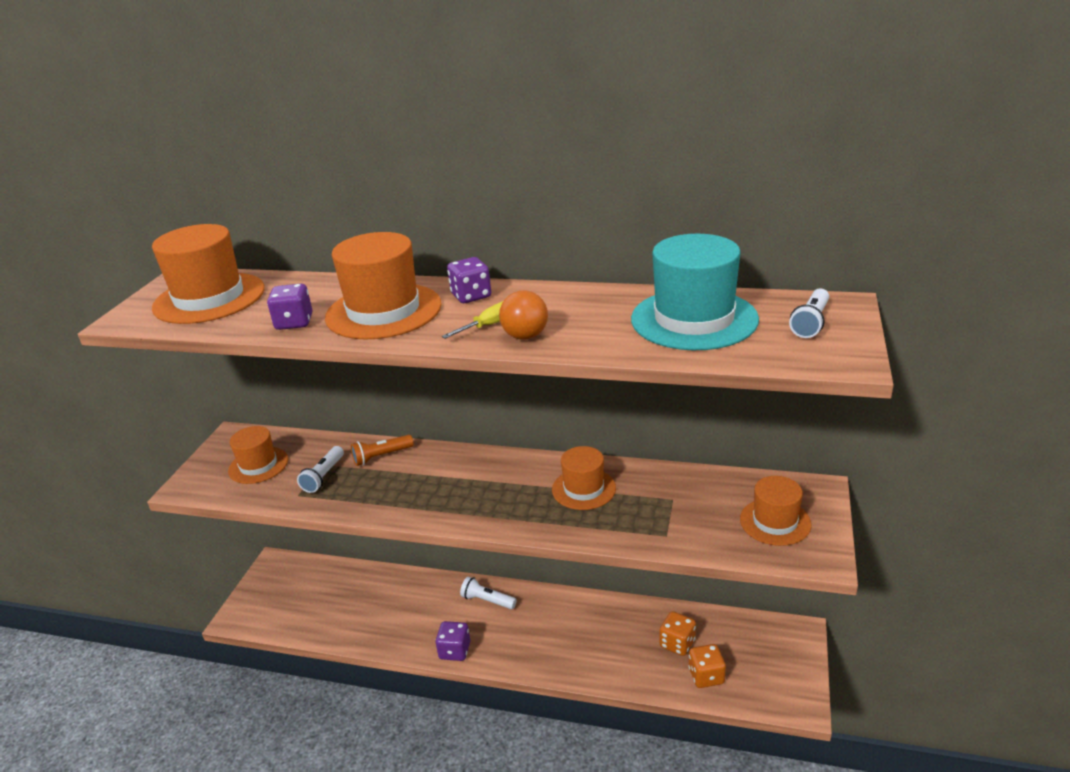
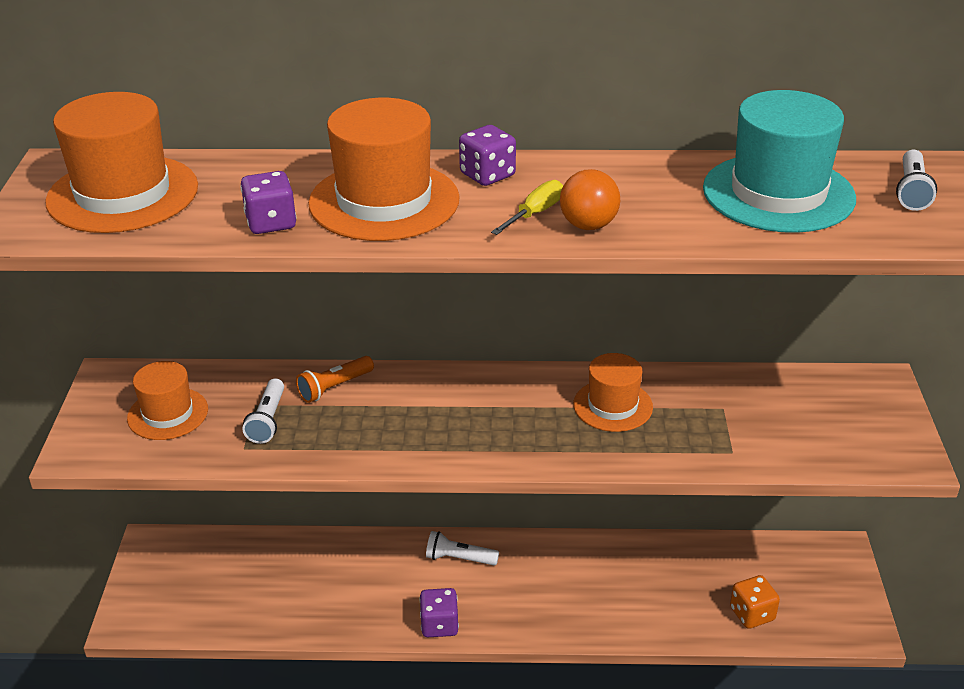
camera: 15 degrees left, 5 degrees up
(677, 643) = (707, 581): orange dice -> none
(775, 522) = (848, 424): orange hat -> none

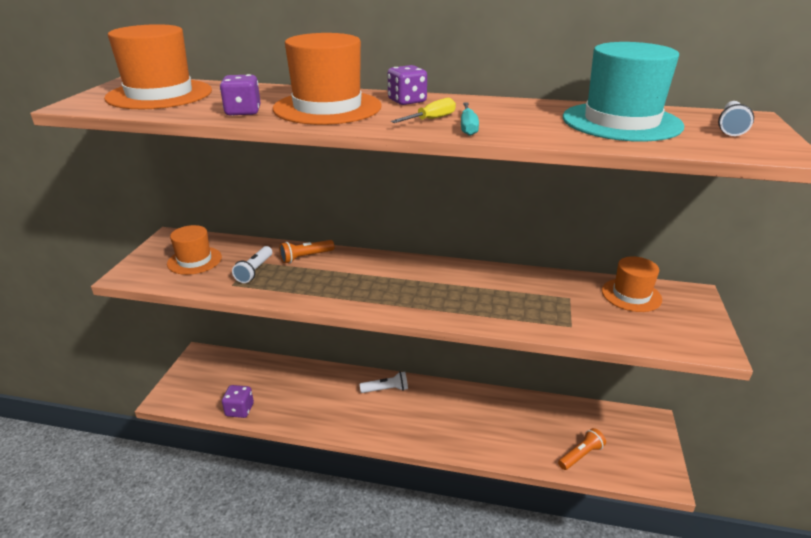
camera: 10 degrees right, 5 degrees down
(439, 625) = (361, 430): purple dice -> purple dice (239, 410)
(459, 558) = (386, 389): white flashlight -> white flashlight turned 150 degrees clockwise
(588, 225) = (468, 127): orange ball -> turquoise screwdriver
(613, 406) = (489, 287): orange hat -> orange hat (631, 295)
(752, 614) = (581, 455): orange dice -> orange flashlight

